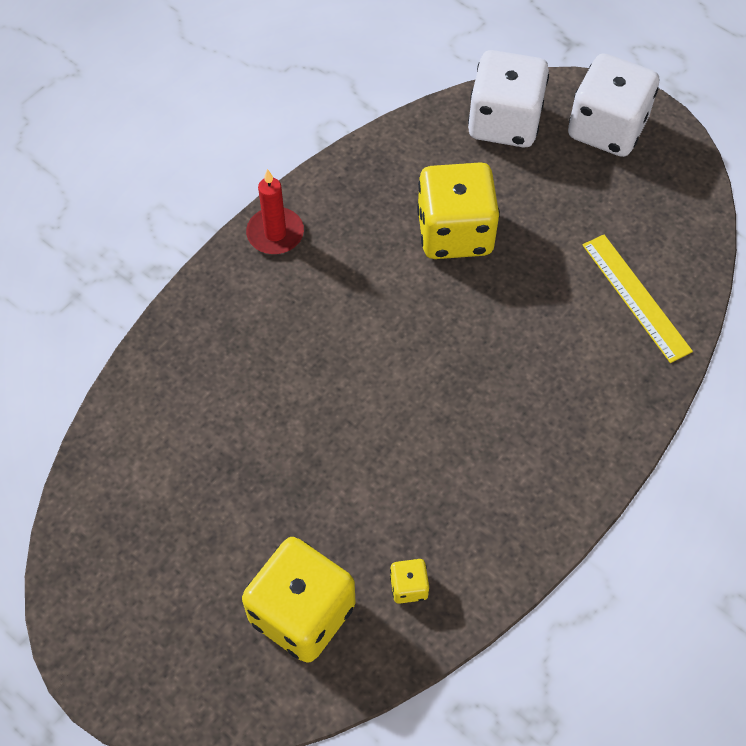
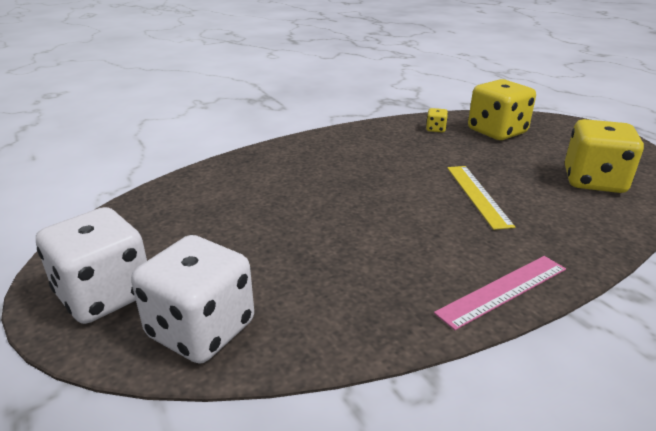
camera: 160 degrees left, 30 degrees down
(275, 233) = (503, 290): red candle -> pink ruler
(455, 233) = (322, 252): yellow dice -> yellow dice (593, 181)
(636, 297) = (213, 190): yellow ruler -> yellow ruler (477, 195)

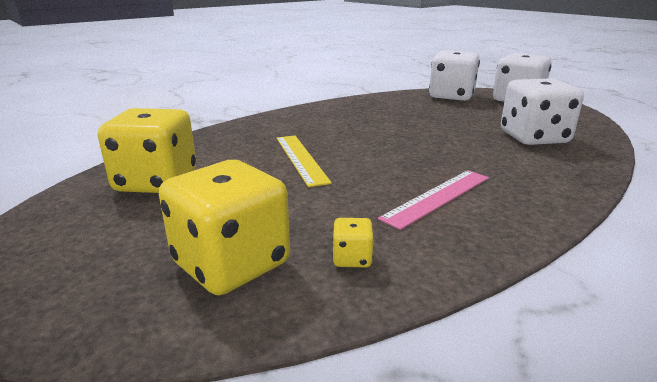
camera: 170 degrees right, 5 degrees down
(220, 202) = (533, 138): none -> white dice
(503, 290) = (299, 113): pink ruler -> pink ruler (438, 197)

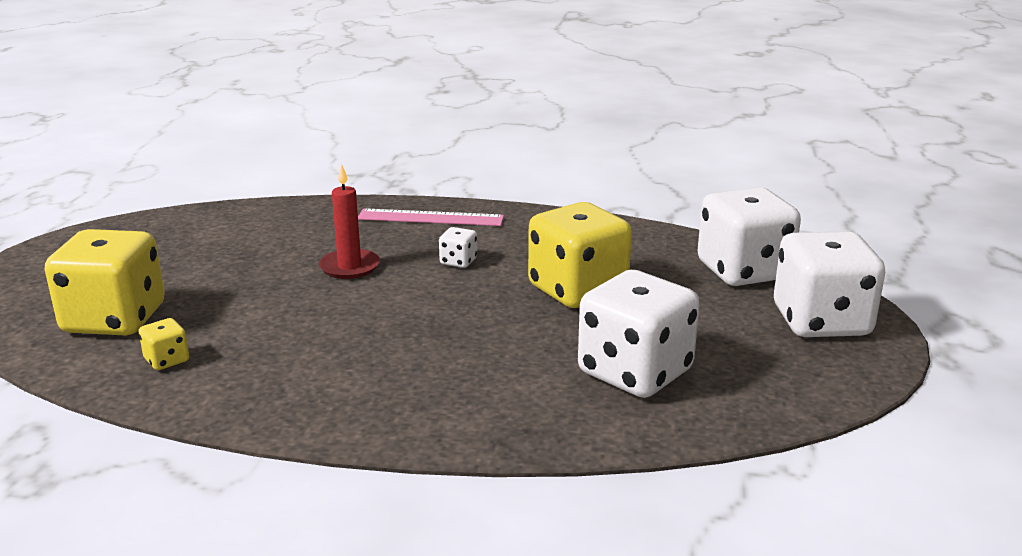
camera: 50 degrees right, 0 degrees up
(156, 182) = (217, 235): yellow dice -> yellow dice (577, 290)
(301, 158) = (349, 267): yellow ruler -> red candle
(346, 134) = (458, 261): none -> white dice
(438, 197) = (338, 361): pink ruler -> pink ruler (430, 218)

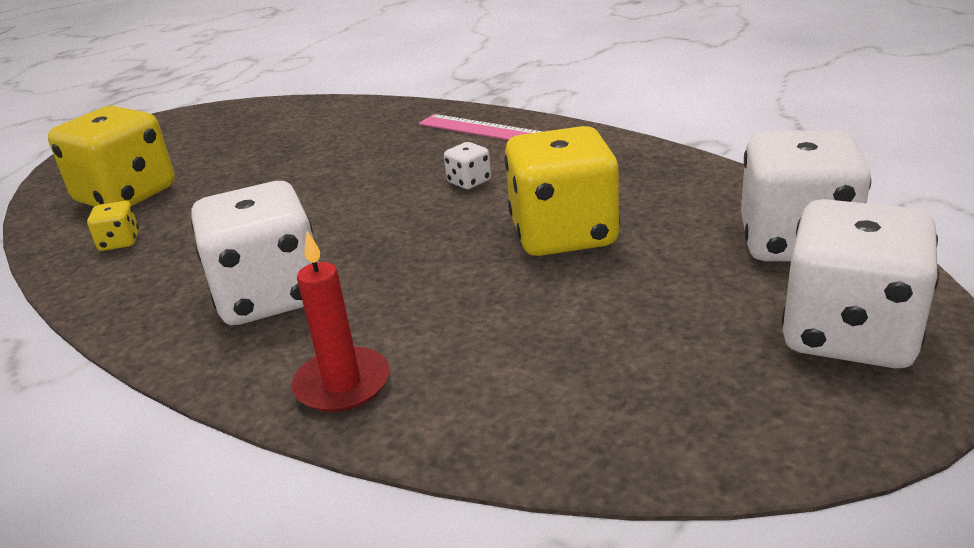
camera: 30 degrees right, 5 degrees up
(349, 267) = (362, 173): red candle -> red candle (342, 384)
(635, 372) = (531, 353): white dice -> white dice (269, 296)

